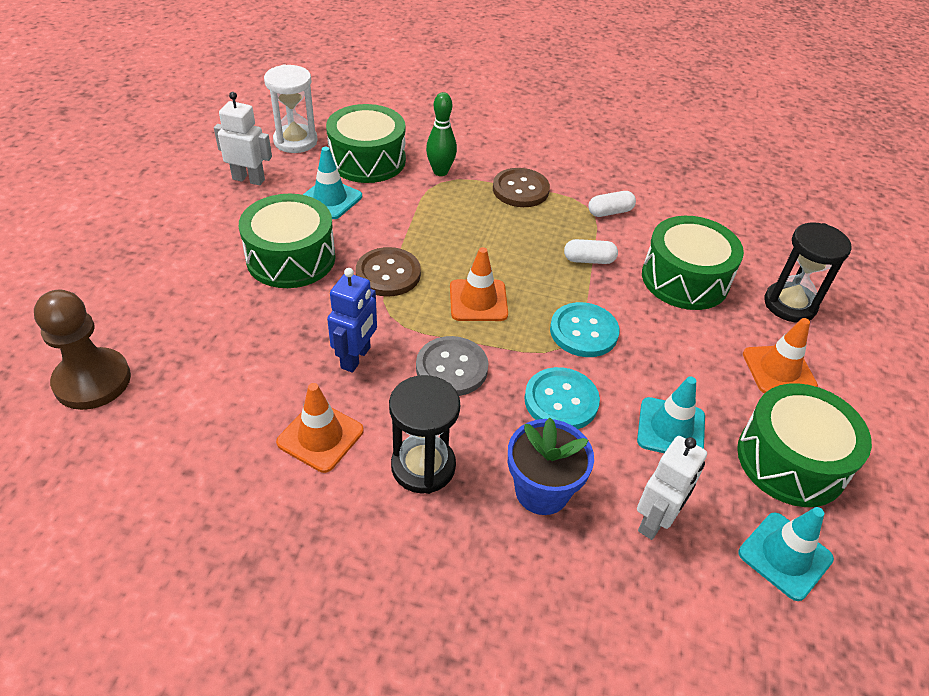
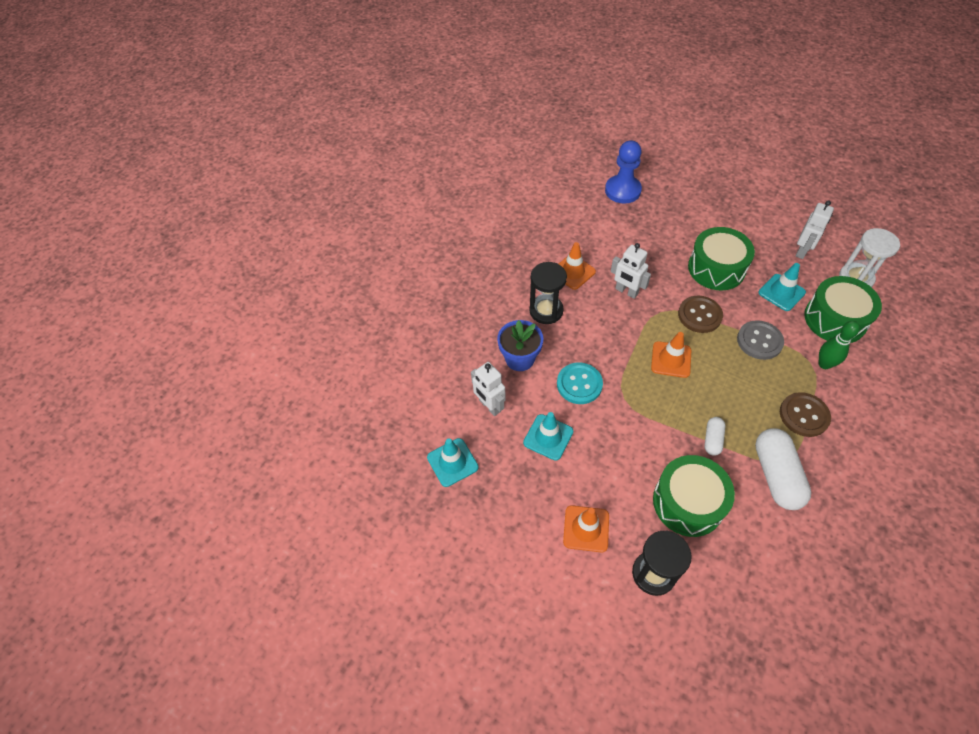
camera: 110 degrees right, 10 degrees up
(92, 381) = (622, 190): brown pawn -> blue pawn
(356, 358) = (626, 291): blue robot -> white robot
(451, 368) = (613, 335): grey button -> grey button (759, 341)
(583, 331) = (636, 413): turquoise button -> none
(610, 212) = (776, 475): white capsule -> white capsule, size x1.95
(791, 460) = (511, 498): green drum -> none

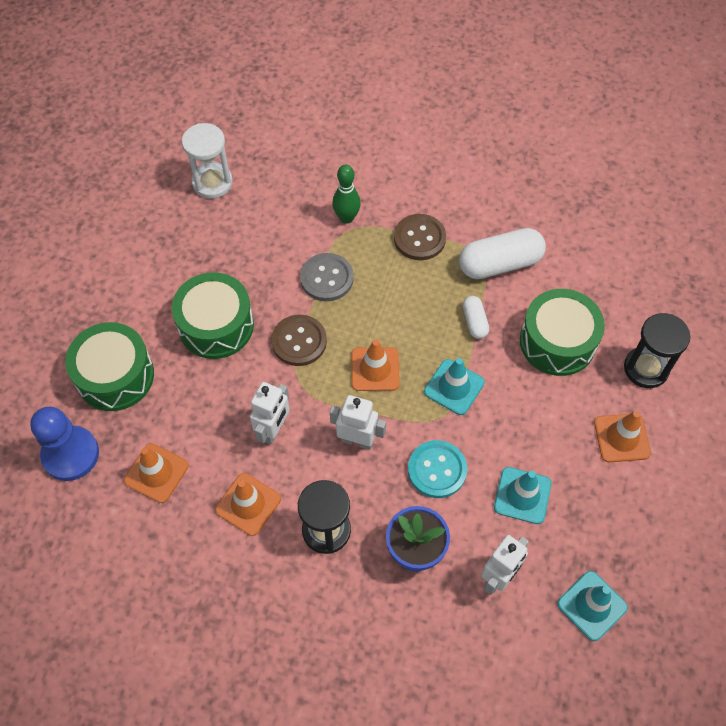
camera: 105 degrees left, 5 degrees up
(603, 229) = (156, 473): none -> orange traffic cone
(712, 439) = (474, 322): white capsule -> white capsule turned 75 degrees clockwise
(781, 292) = (247, 255): turquoise traffic cone -> turquoise traffic cone (454, 387)
(802, 251) = (173, 233): white robot -> white robot (357, 440)
(835, 319) = (279, 205): green drum -> green drum (115, 376)

